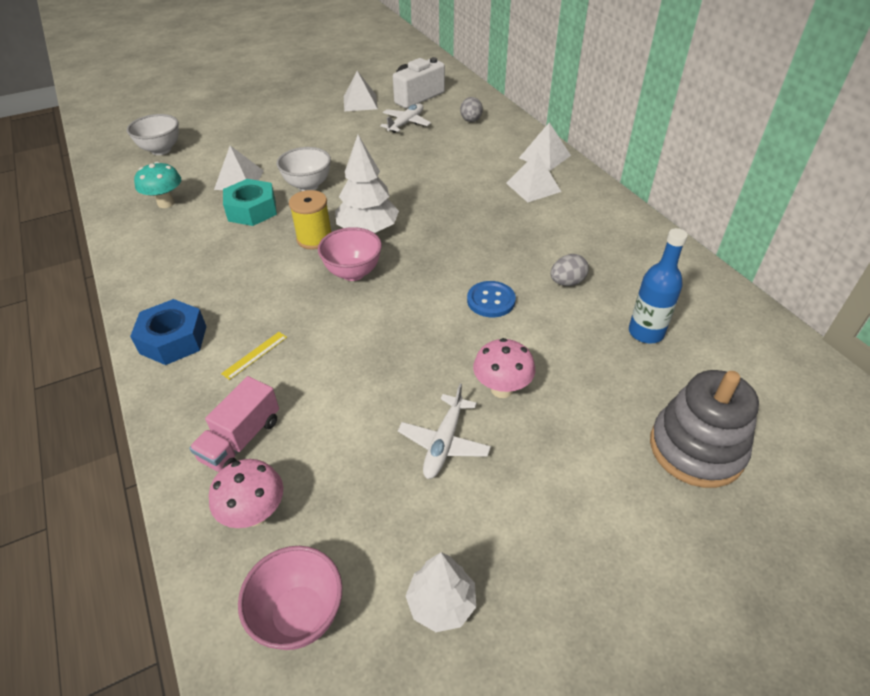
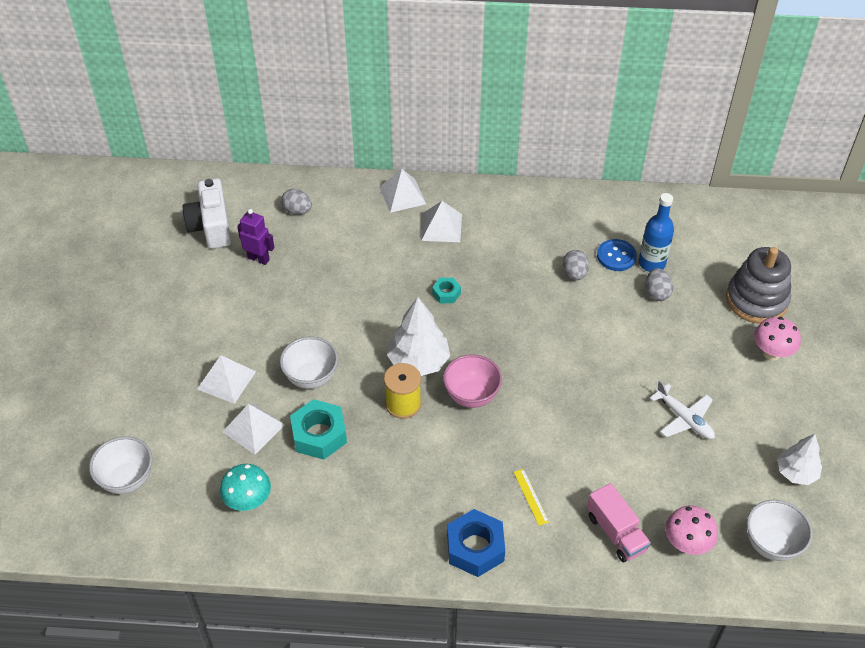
camera: 60 degrees left, 5 degrees up
(299, 615) = (771, 544): pink bowl -> white bowl
(360, 102) = (180, 274): white pyramid -> white pyramid (226, 380)
(406, 123) = (258, 258): white plane -> purple robot
(460, 216) = (446, 293): none -> turquoise nut
(491, 300) = (565, 327): blue button -> blue button (616, 256)
(502, 389) = (656, 365): pink mushroom -> pink mushroom (771, 353)
(607, 352) = (657, 293): none -> grey egg

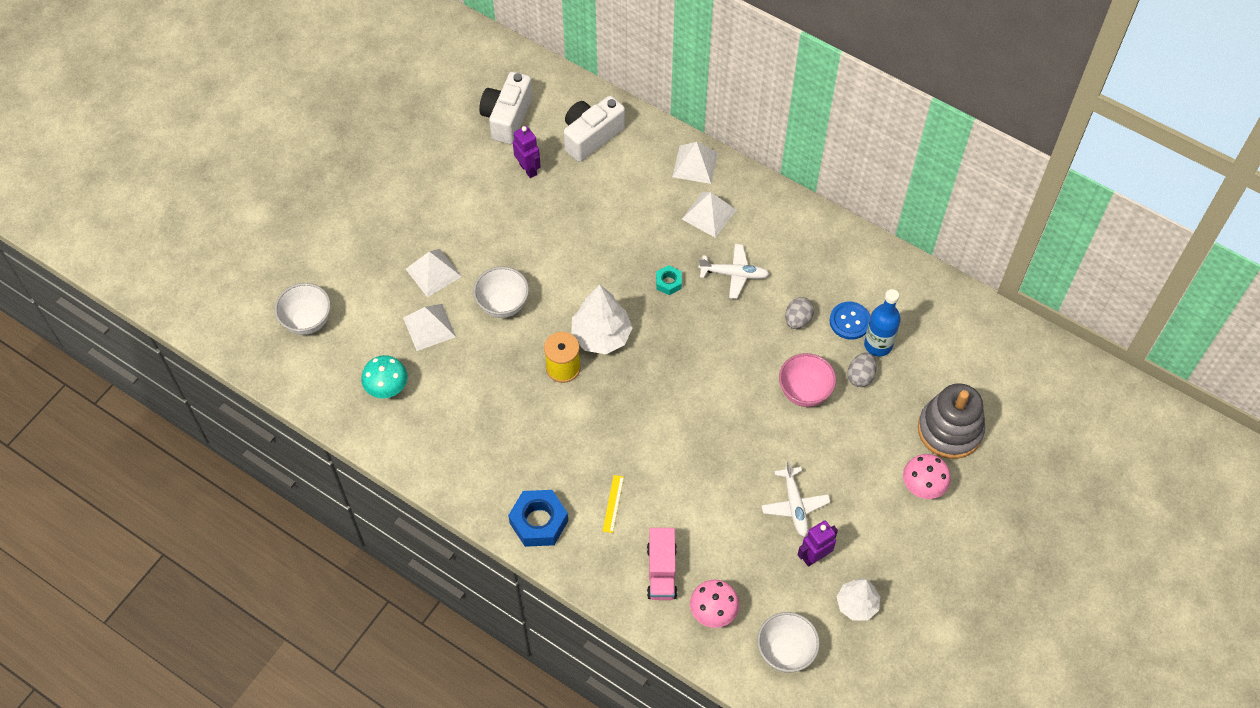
camera: 30 degrees right, 10 degrees up
(297, 211) = (591, 136): grey egg -> white camera
(319, 435) = (477, 360): turquoise nut -> none
(471, 396) = (625, 390): pink bowl -> pink bowl (804, 392)
(496, 263) = (734, 274): none -> white plane
(732, 451) = (814, 556): none -> purple robot

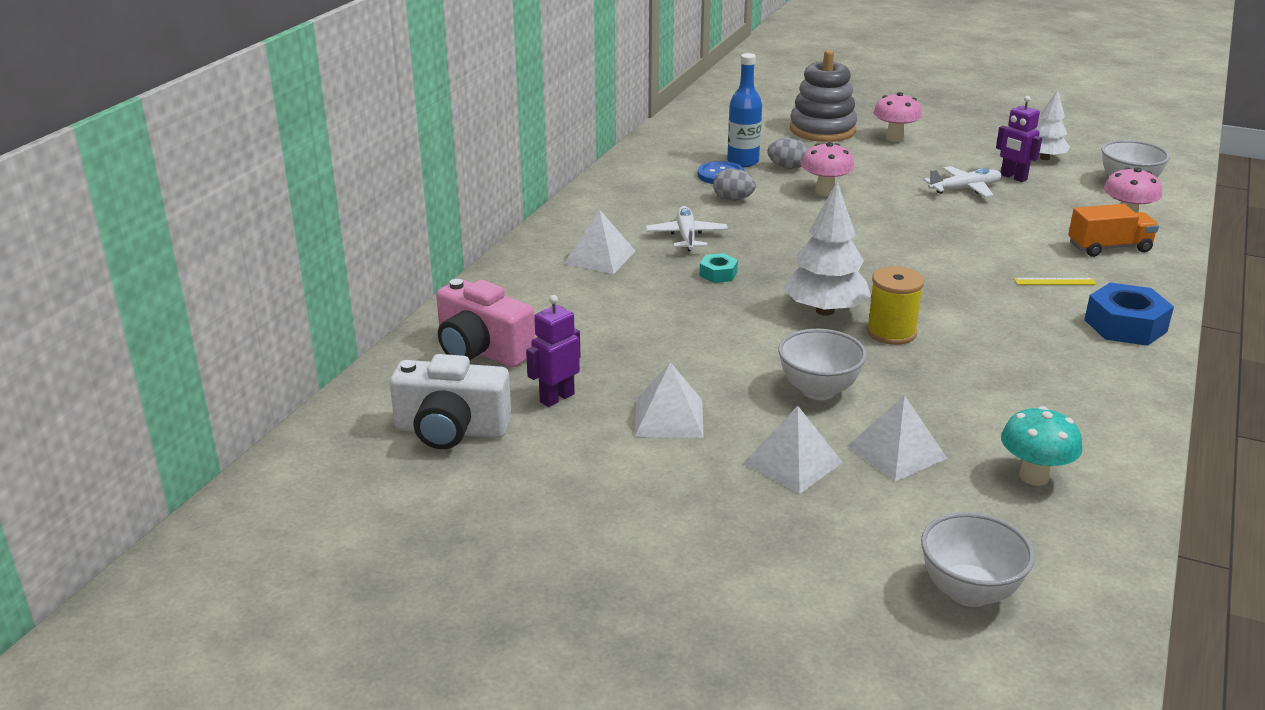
camera: 100 degrees left, 30 degrees down
(591, 136) = (481, 351): white camera -> pink camera
(661, 571) = (1109, 248): pink truck -> orange truck
(695, 164) = (520, 271): white pyramid -> white pyramid (669, 417)
(804, 392) = (825, 191): pink bowl -> pink mushroom

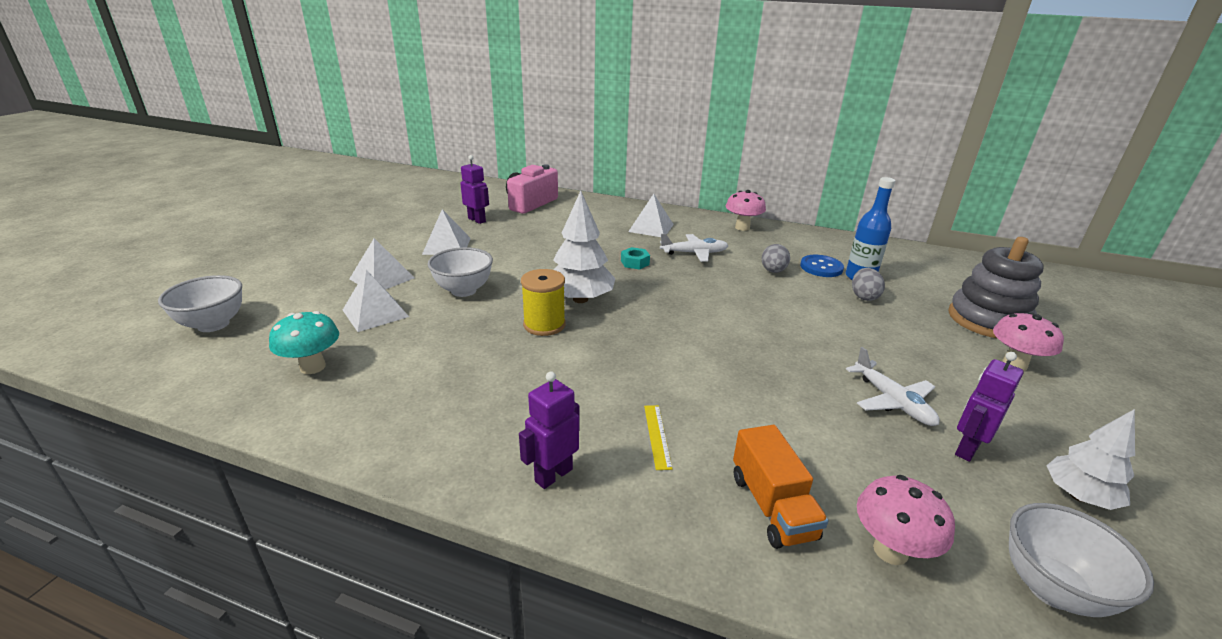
camera: 85 degrees right, 0 degrees up
(451, 430) = (453, 201): white camera -> none
(825, 191) = (819, 312): pink mushroom -> pink mushroom (742, 227)
(1125, 325) = (553, 475): blue nut -> purple robot

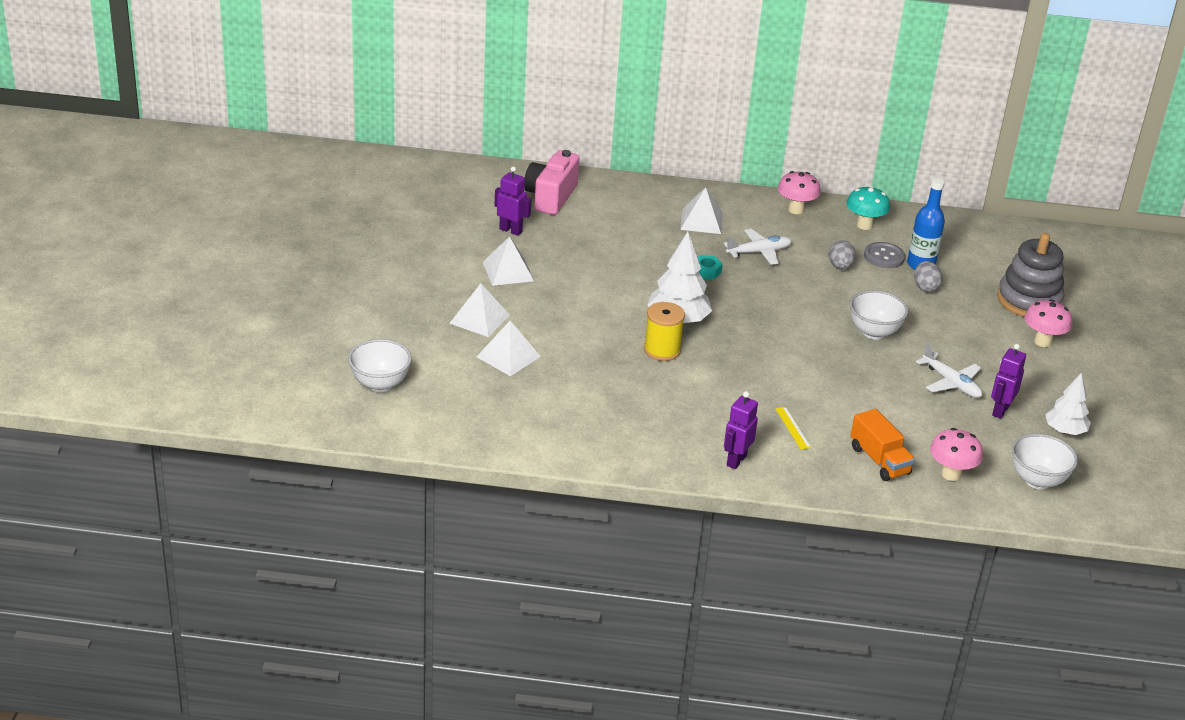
camera: 15 degrees left, 5 degrees up
(313, 367) = (504, 410): turquoise mushroom -> turquoise mushroom (864, 225)
(464, 290) = (567, 323): white bowl -> white bowl (874, 332)
(821, 267) = (884, 257): blue button -> grey button

